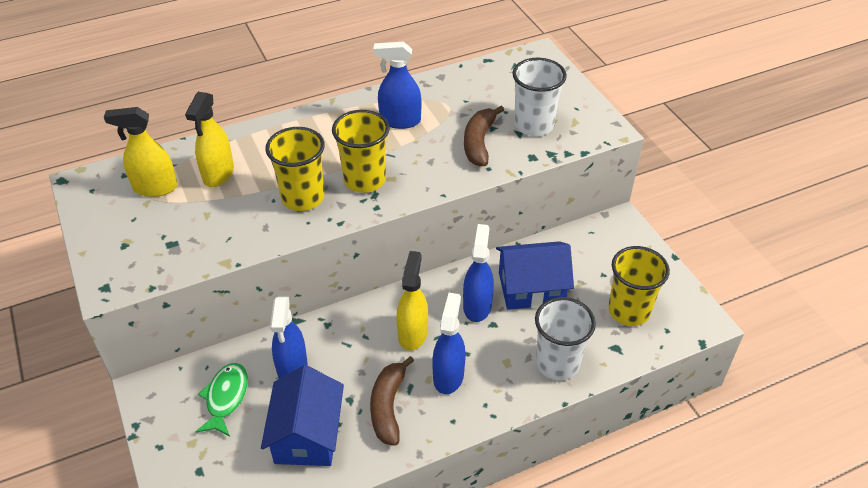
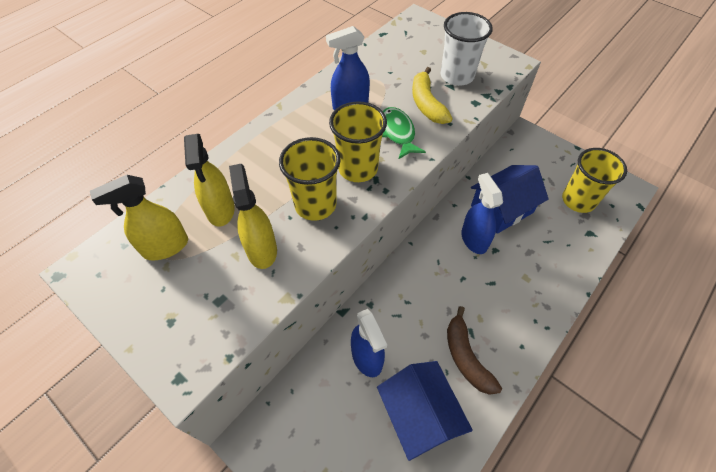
camera: 25 degrees left, 10 degrees up
(226, 398) = (328, 414): green fish -> green fish (397, 133)
(412, 333) = (442, 283): yellow spray bottle -> yellow spray bottle (261, 249)
(448, 376) = (493, 308): blue spray bottle -> none
(479, 142) = (427, 104): brown banana -> yellow banana
(557, 363) = (561, 263): white cup -> none

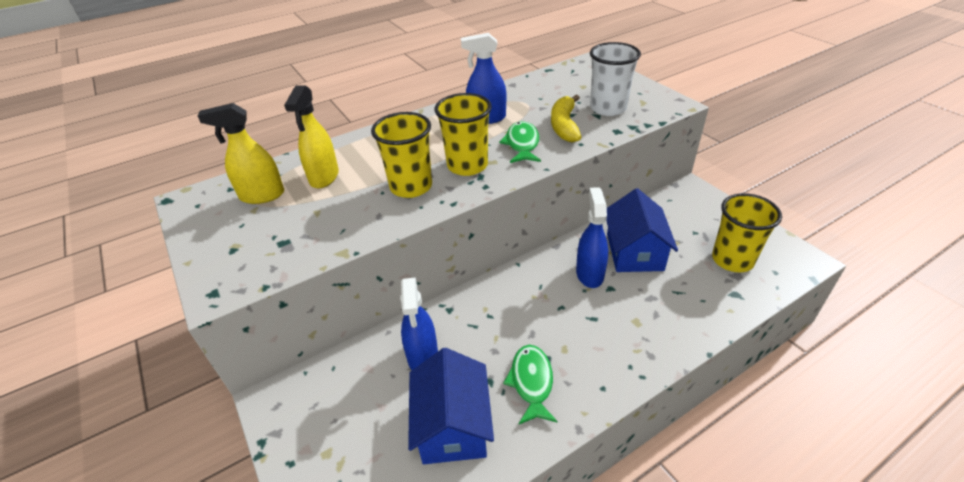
camera: 20 degrees right, 15 degrees down
(261, 249) = (342, 212): yellow spray bottle -> none
(466, 357) = (531, 382): brown banana -> green fish
(502, 209) = (634, 252): blue house -> blue house turned 75 degrees counterclockwise

